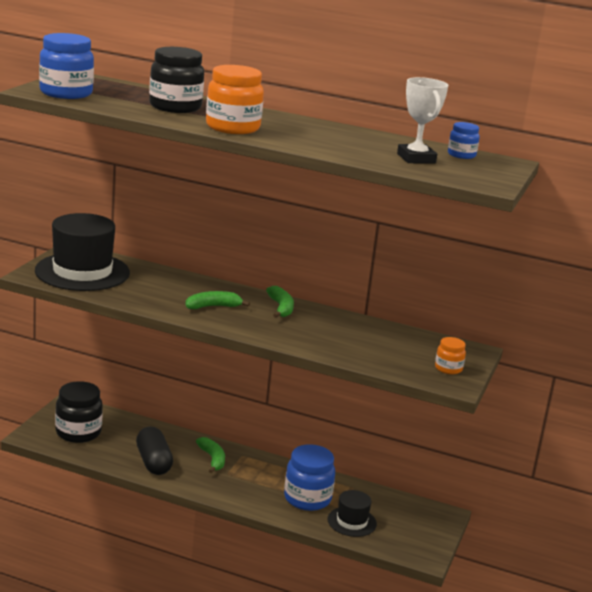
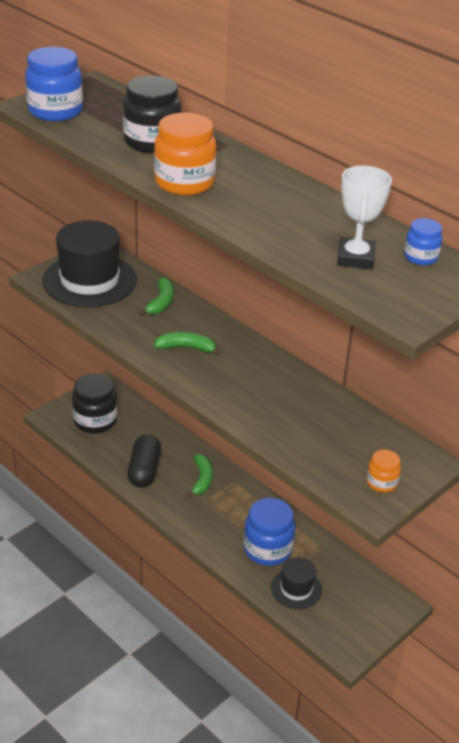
camera: 25 degrees right, 15 degrees up
(281, 308) = (256, 361): green banana -> green banana (161, 302)

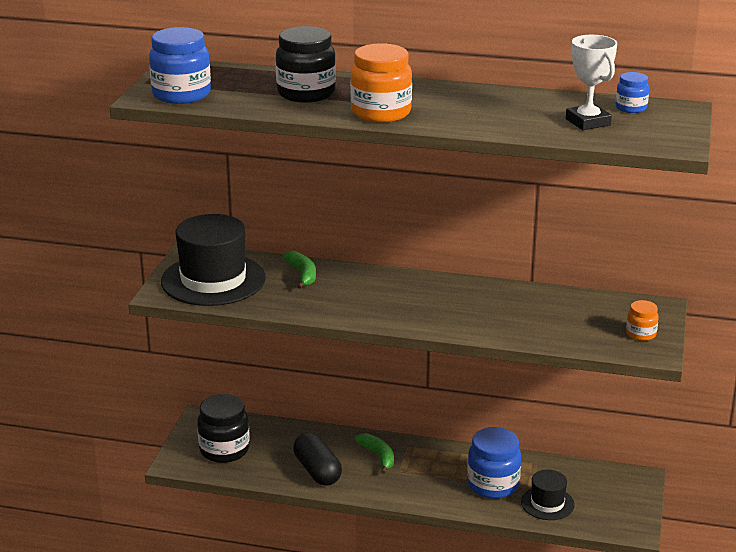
camera: 30 degrees left, 10 degrees down
(186, 348) = (370, 300): green banana -> none

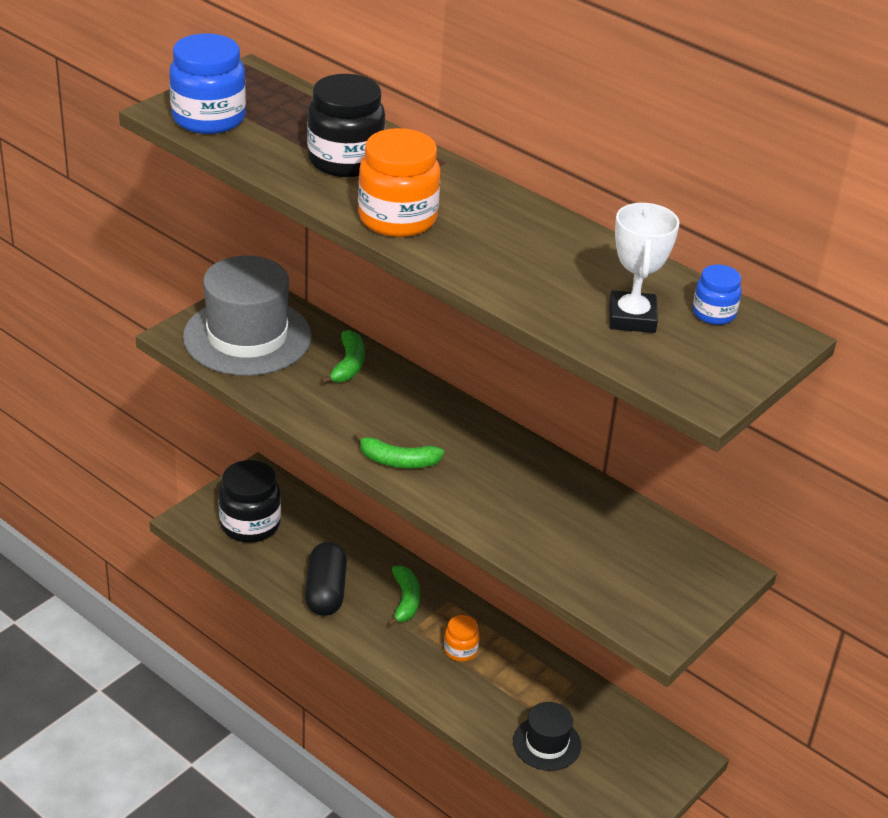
camera: 25 degrees right, 10 degrees up
(213, 280) = (247, 337): black hat -> grey hat
(394, 316) = (398, 461): none -> green banana
(493, 485) = (503, 692): blue jar -> none
(641, 334) = (666, 601): orange jar -> orange jar (460, 650)

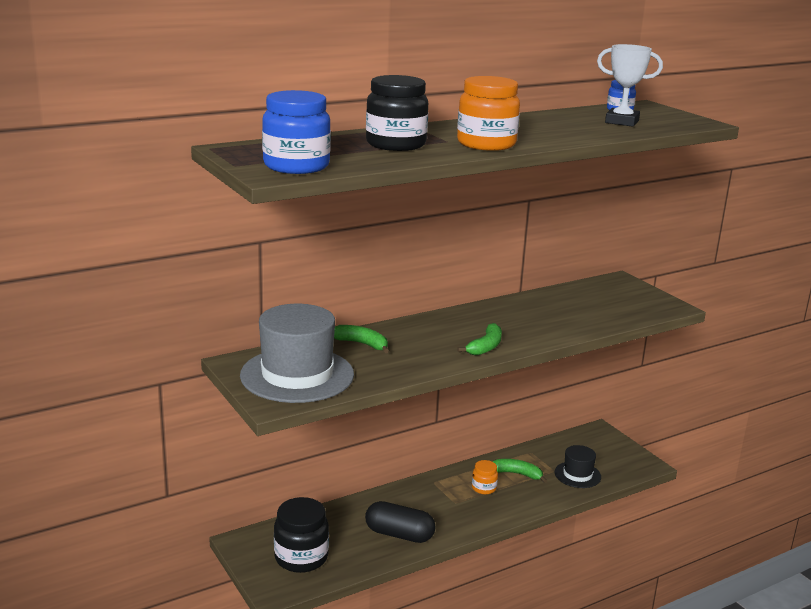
camera: 70 degrees left, 15 degrees down
(405, 600) = (425, 500): green banana -> green banana (517, 474)

